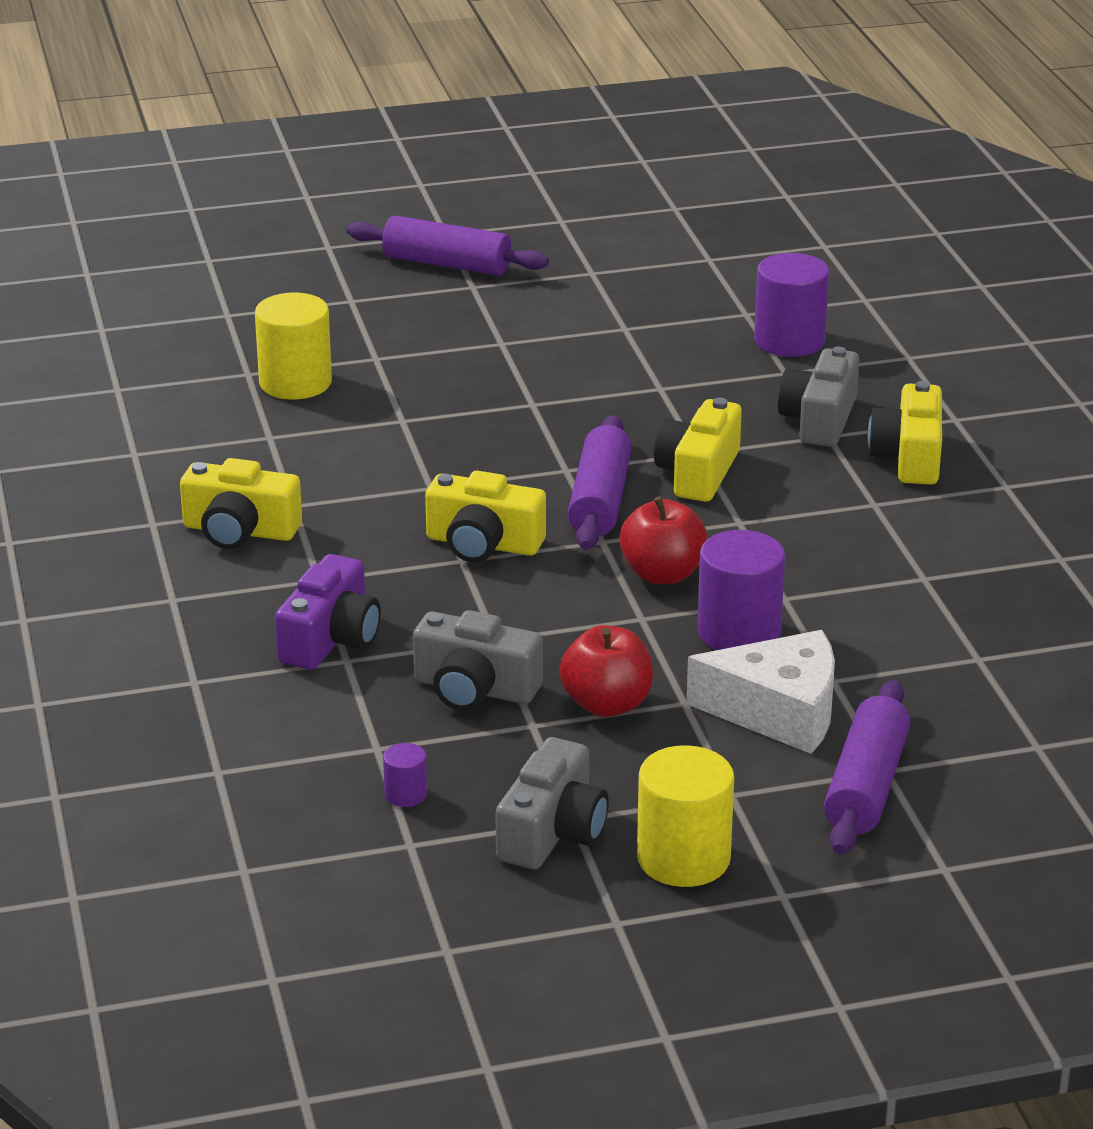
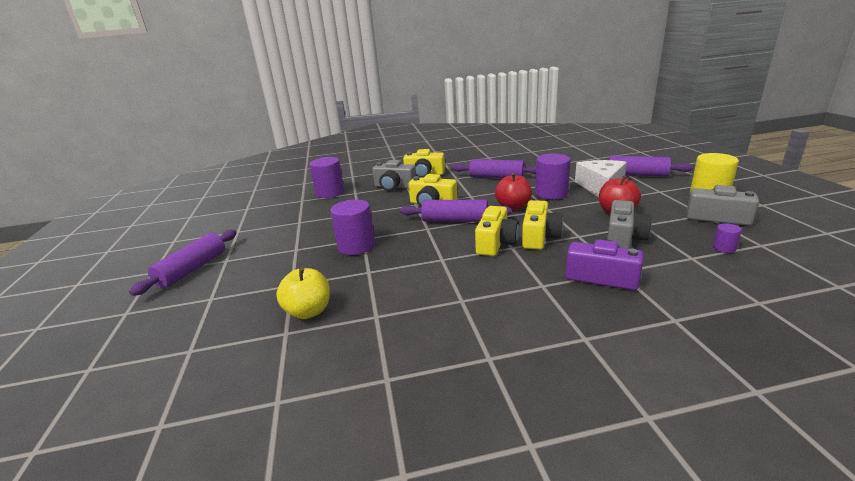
camera: 85 degrees left, 5 degrees down
(240, 531) = (494, 318): yellow camera -> yellow camera (539, 237)
(295, 383) = (308, 311): yellow cylinder -> yellow apple
(501, 400) = (356, 246): none -> purple cylinder
(874, 562) = (496, 177): none -> purple rolling pin

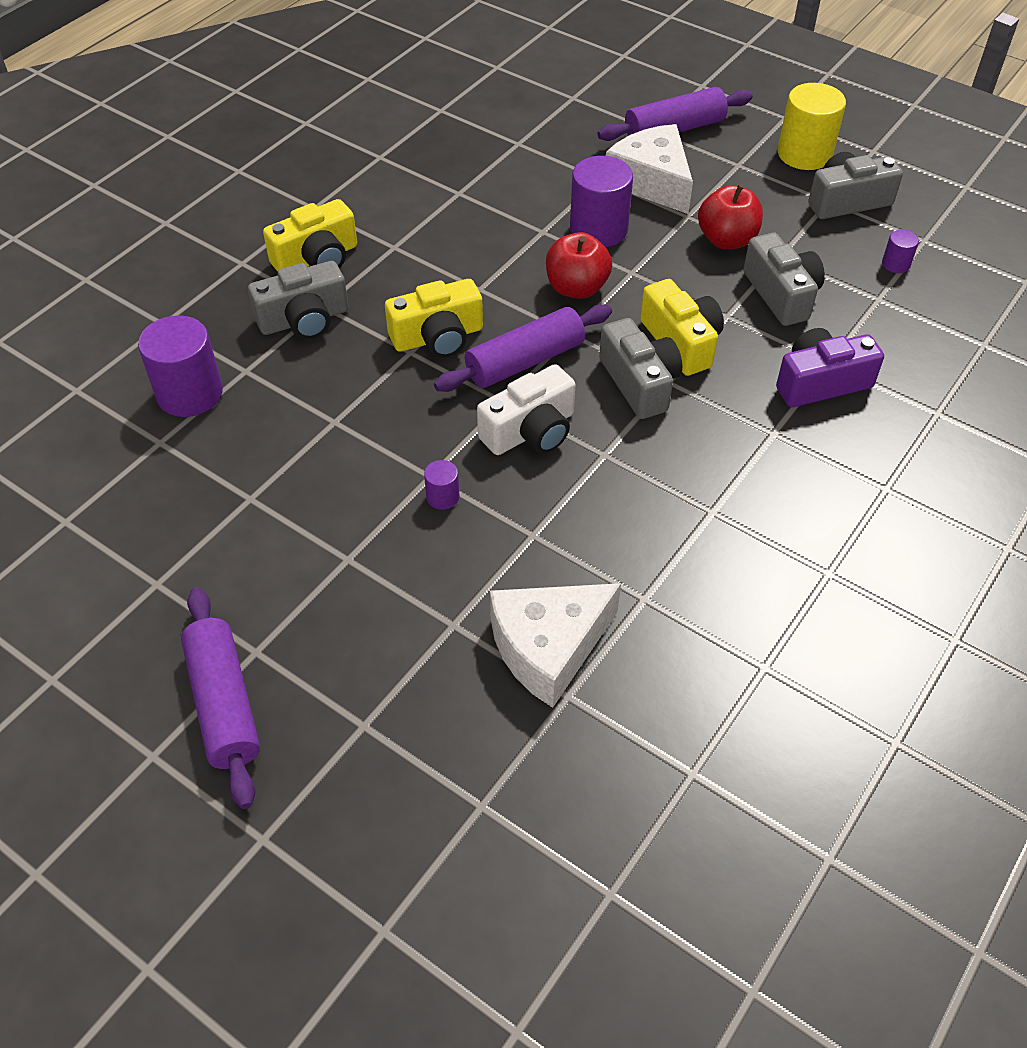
camera: 45 degrees left, 25 degrees up
(308, 311) = (548, 647): yellow apple -> white cheese
(356, 246) = (442, 497): purple cylinder -> purple cylinder, size x0.47
(422, 240) = (530, 431): none -> white camera
(496, 177) = (464, 216): purple rolling pin -> none
(496, 243) = (639, 383): yellow camera -> grey camera

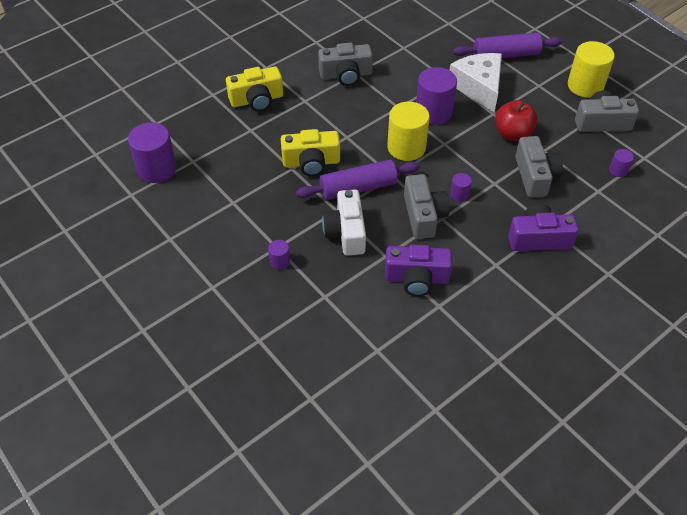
camera: 15 degrees right, 0 degrees up
(224, 704) = (115, 356): purple rolling pin -> none
(304, 319) = (236, 136): grey camera -> grey camera (346, 75)
(530, 431) = (346, 232): white camera -> white camera turned 105 degrees clockwise
(548, 647) = (309, 367): white cheese -> none
(576, 288) = (406, 147): red apple -> yellow cylinder
(663, 477) = (416, 278): none -> purple camera
(681, 342) = (459, 194): yellow camera -> purple cylinder

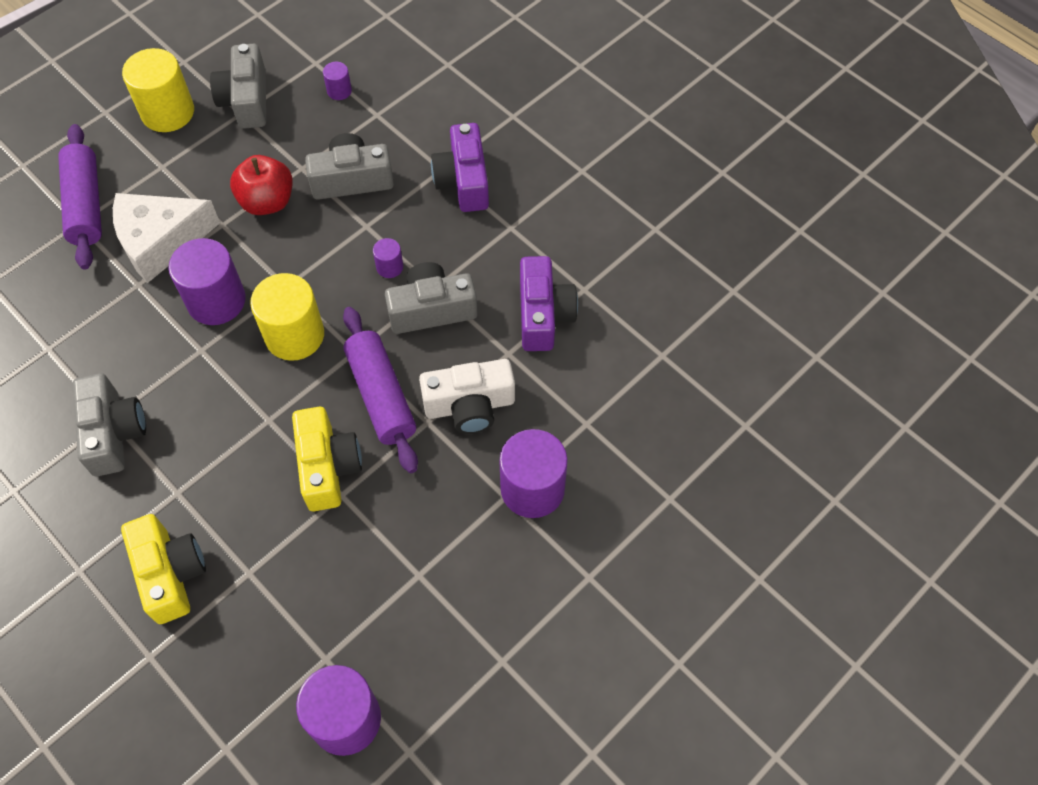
camera: 95 degrees left, 10 degrees up
(280, 262) = (532, 489): purple cylinder -> purple cylinder, size x2.12

